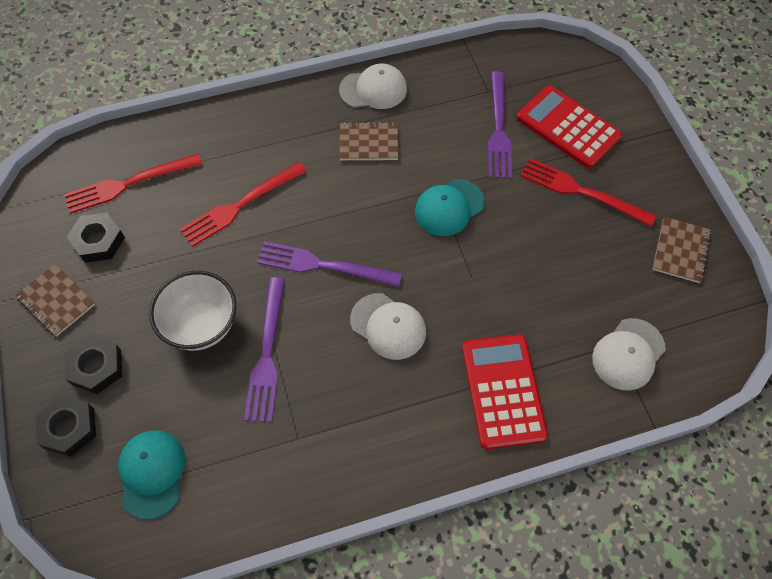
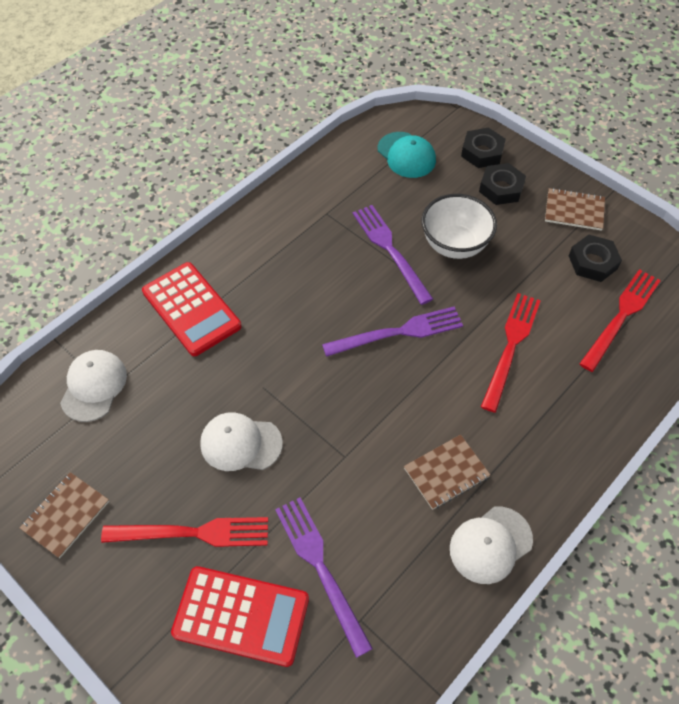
camera: 150 degrees right, 5 degrees down
(388, 326) = (311, 312): white cap -> white cap (240, 443)
(449, 207) = (321, 443): turquoise cap -> none
(680, 251) = (66, 515): brown notebook -> brown notebook turned 45 degrees clockwise

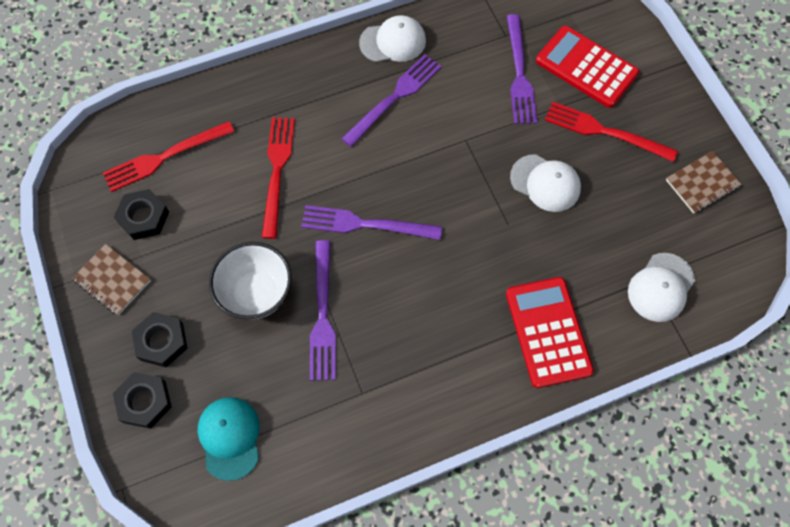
camera: 155 degrees left, 10 degrees up
(446, 472) = (395, 97): brown notebook -> purple fork
(511, 346) = (277, 171): red fork -> red fork turned 135 degrees clockwise

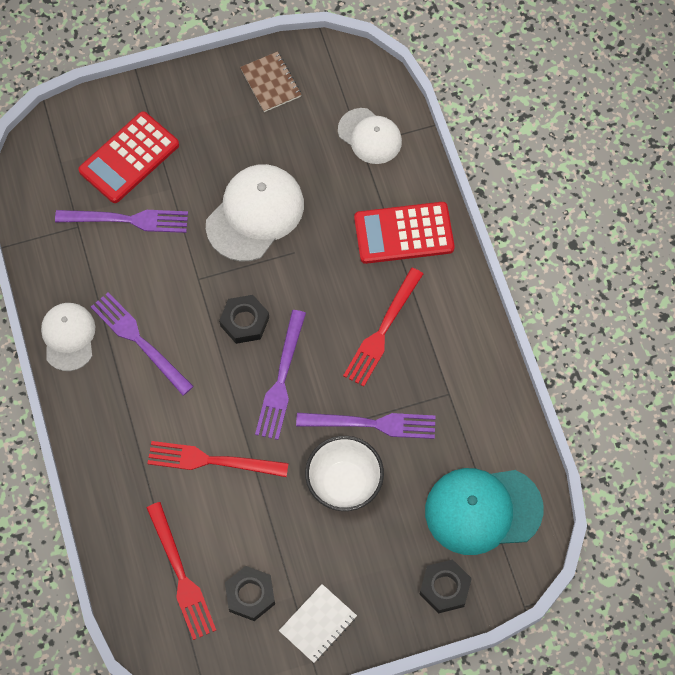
camera: 85 degrees left, 0 degrees up
(112, 280) = (318, 624): brown notebook -> white notebook
(162, 341) = (386, 573): black nut -> black nut (244, 321)
(230, 437) = (483, 510): turquoise cap -> turquoise cap, size x1.57
(545, 183) = (255, 214): white cap -> white cap, size x1.57
(604, 131) = (205, 154): red fork -> red fork (382, 331)

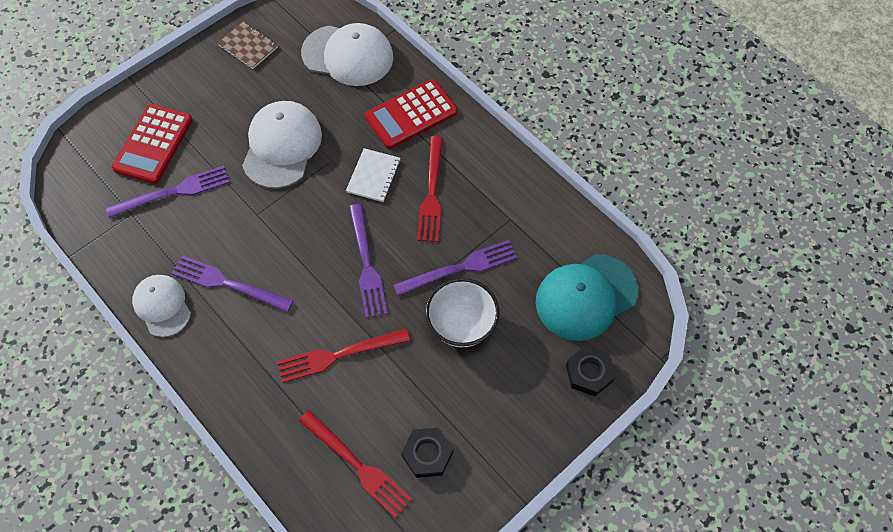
camera: 25 degrees left, 5 degrees down
(244, 321) = (313, 231): black nut -> none
(318, 624) = (498, 452): white notebook -> white notebook (373, 176)
(370, 136) = (348, 55): white cap -> white cap, size x1.57

